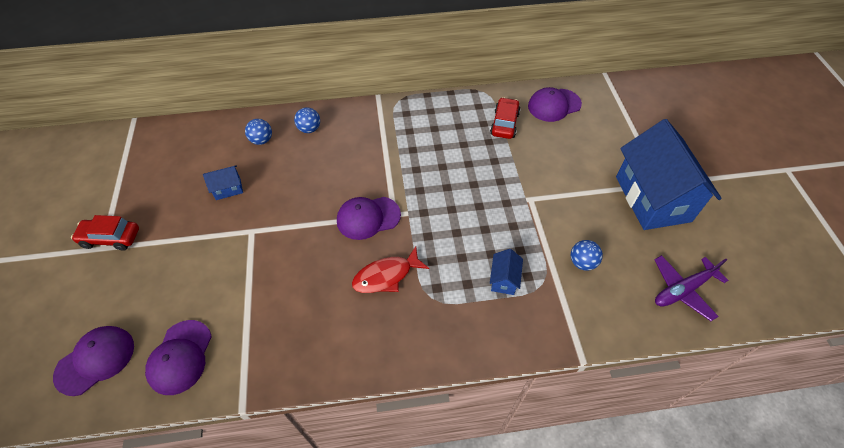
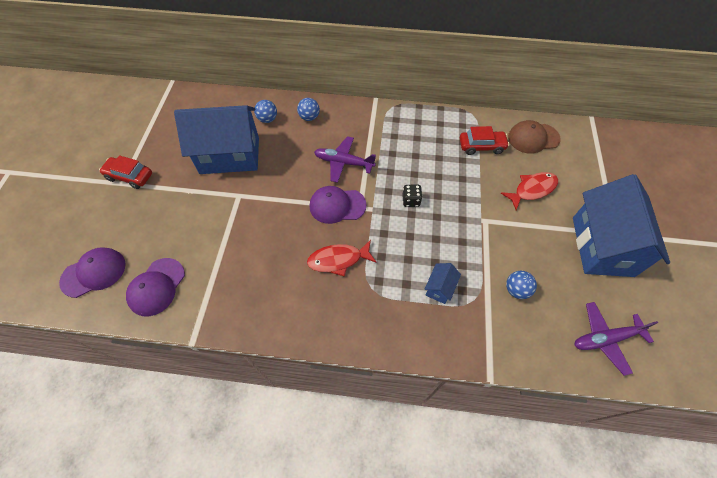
camera: 15 degrees right, 5 degrees up
(228, 189) = (230, 155): blue house -> blue house, size x2.48
(362, 170) = (343, 163): none -> purple plane
(447, 195) = (411, 201): none -> black dice
(504, 124) = (481, 146): red car -> red car turned 60 degrees clockwise
(554, 105) = (533, 138): purple cap -> brown cap
(568, 157) = (532, 190): none -> red fish

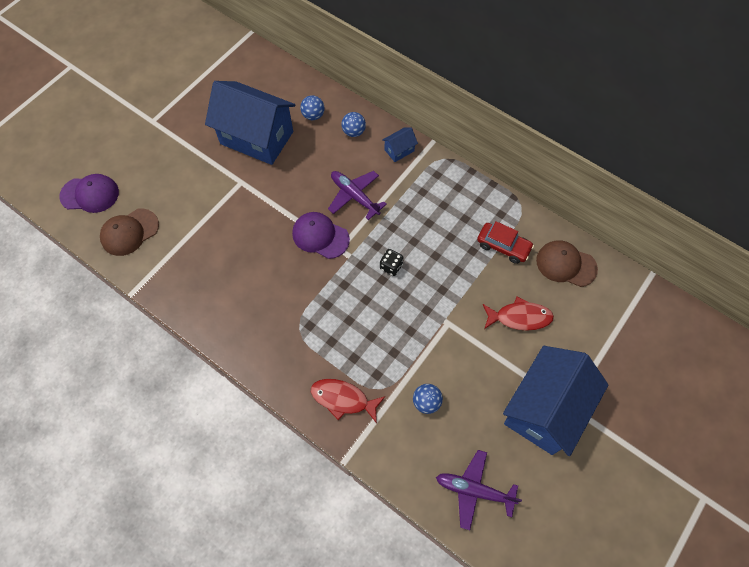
camera: 30 degrees right, 5 degrees up
(129, 176) = (162, 117): red car -> none
(156, 287) = (129, 232): purple cap -> brown cap
(338, 260) = (288, 288): red fish -> red fish (343, 399)
(440, 288) = (358, 361): blue house -> blue house (399, 150)

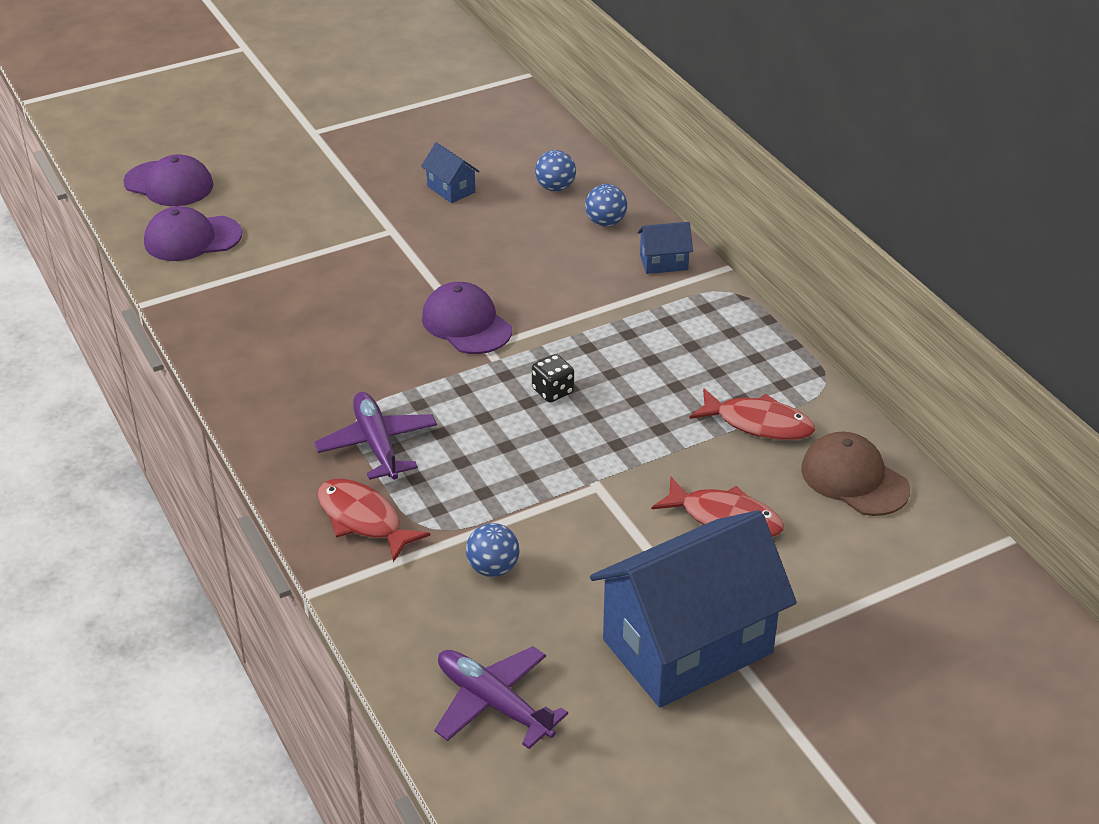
camera: 25 degrees right, 25 degrees down
(129, 232) = (192, 238): brown cap -> purple cap
(257, 138) = (451, 189): blue house -> blue house, size x0.40
(354, 196) = (553, 294): purple plane -> purple plane (377, 444)
(503, 246) = (758, 424): red car -> red fish

